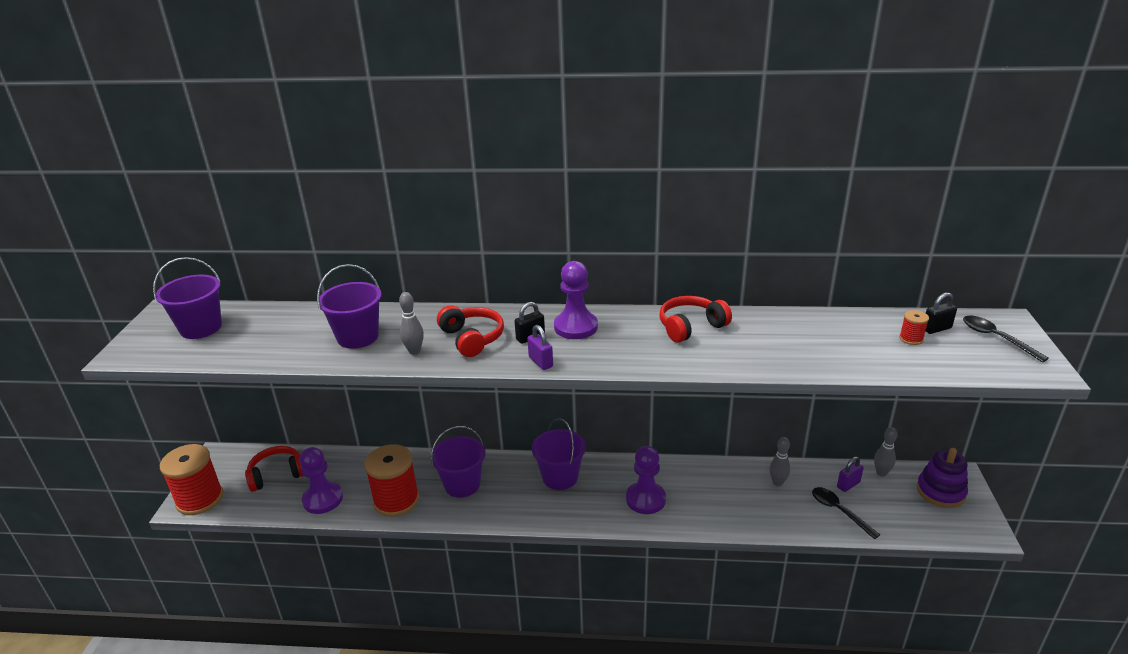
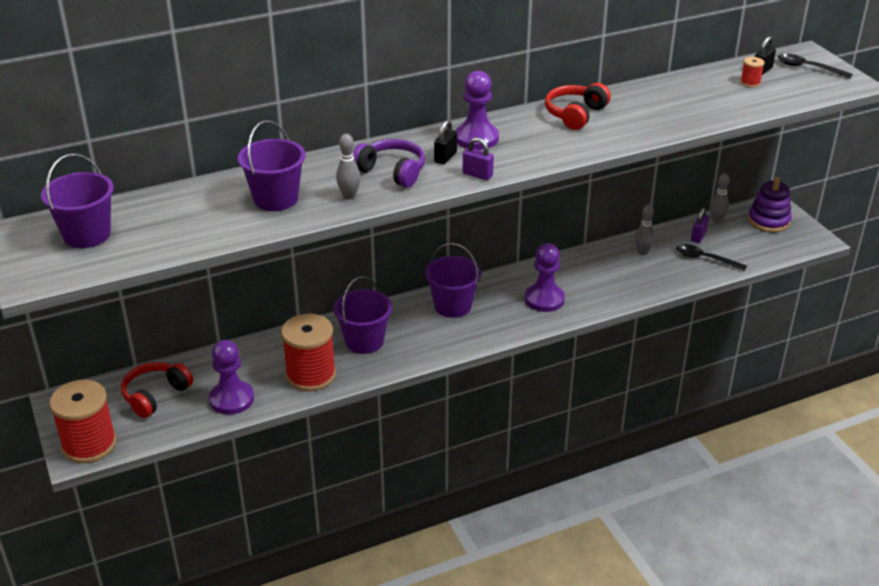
camera: 30 degrees left, 5 degrees up
(472, 338) = (392, 172): red headphones -> purple headphones

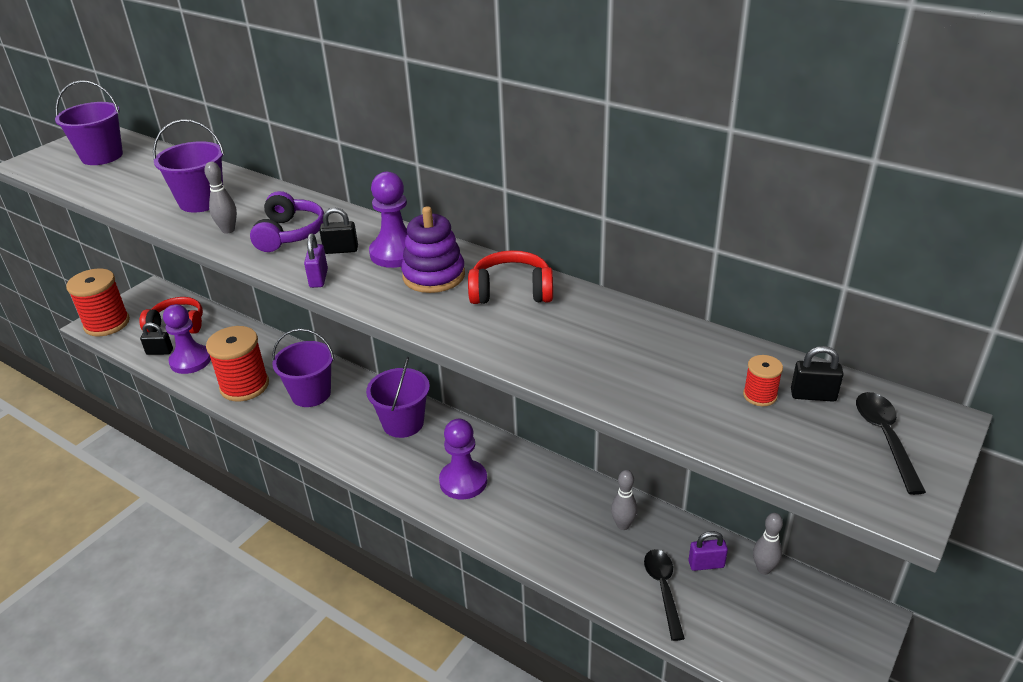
camera: 60 degrees right, 0 degrees up
(191, 416) = (159, 352): none -> black padlock
(768, 221) = (820, 625): purple stacking toy -> purple stacking toy (434, 276)

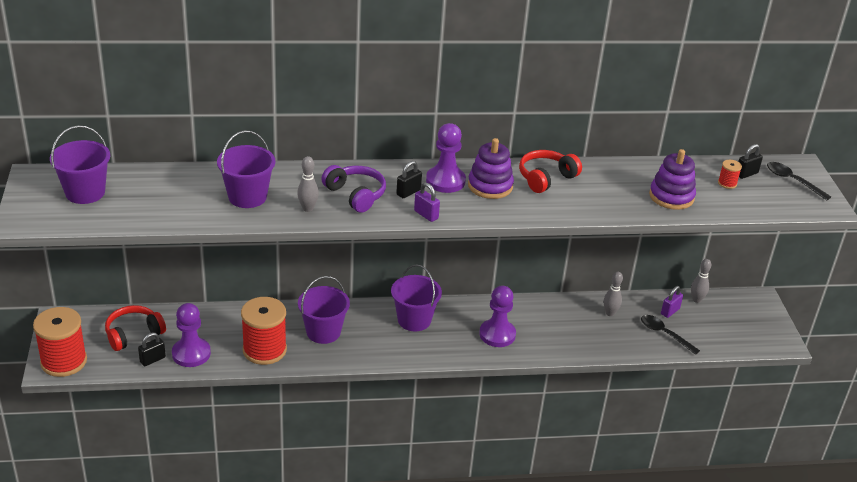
camera: 45 degrees left, 0 degrees up
(643, 378) = (671, 196): none -> purple stacking toy

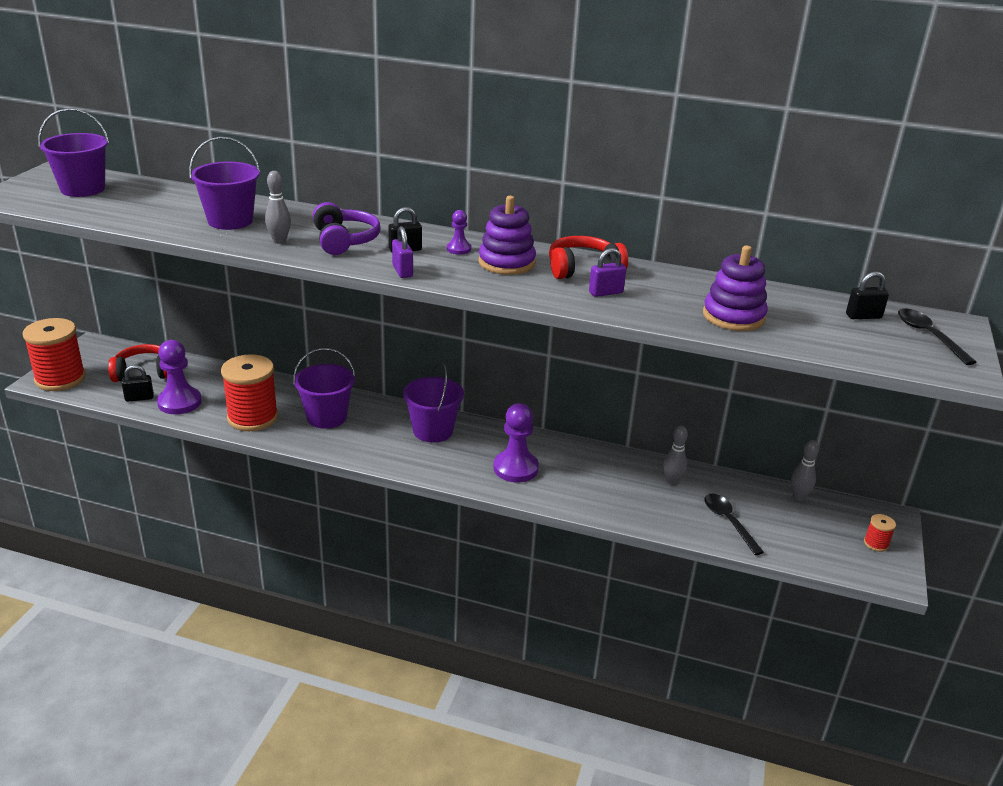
camera: 25 degrees right, 5 degrees down
(445, 181) = (458, 249): purple pawn -> purple pawn, size x0.50
(670, 311) = (753, 500): purple padlock -> purple padlock (605, 292)
(727, 183) = (826, 319): red spool -> red spool (876, 543)

